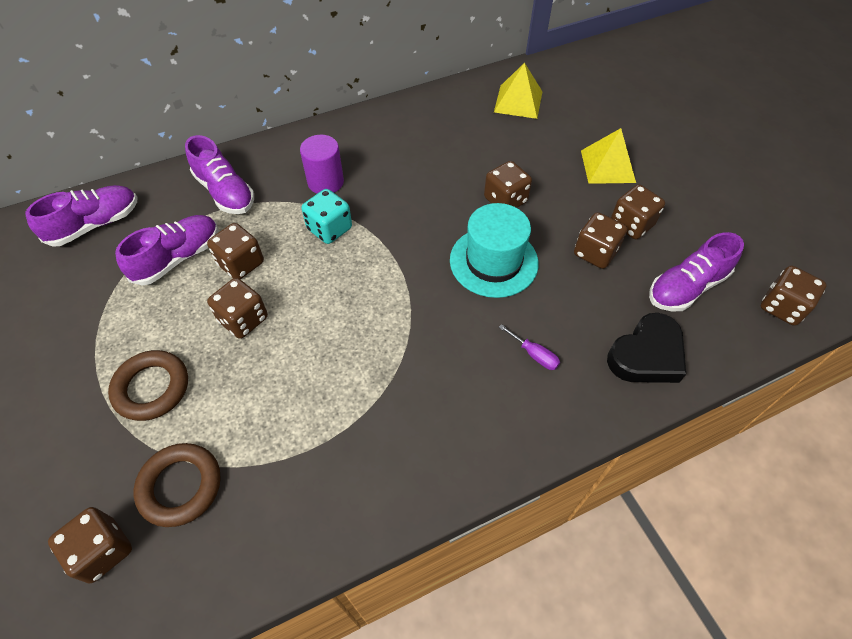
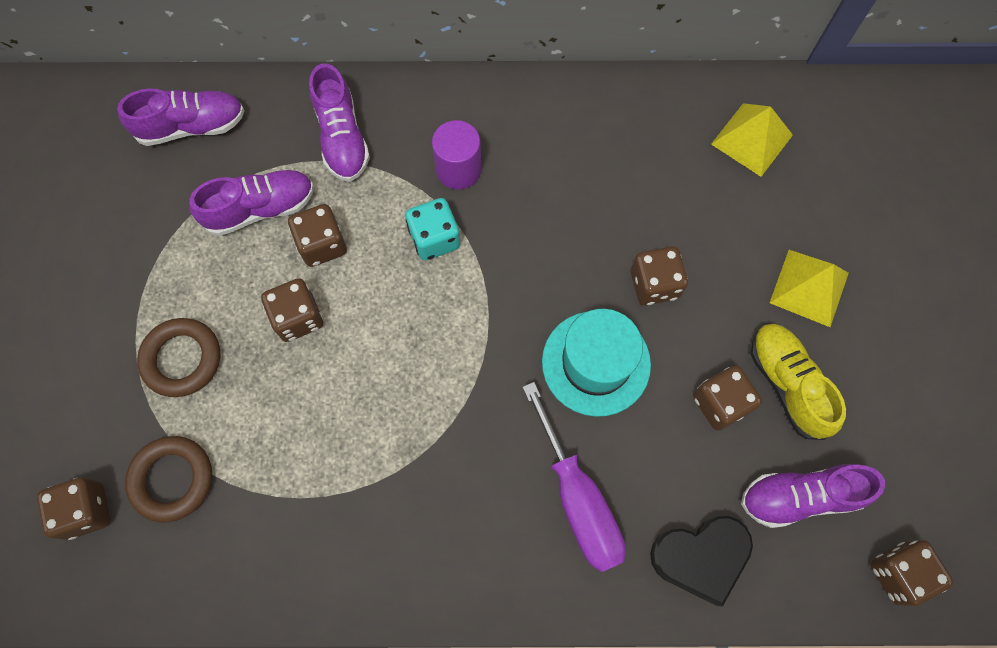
camera: 25 degrees right, 15 degrees up
(534, 355) = (578, 499): purple screwdriver -> purple screwdriver, size x2.37
(631, 224) = (787, 384): brown dice -> yellow shoe

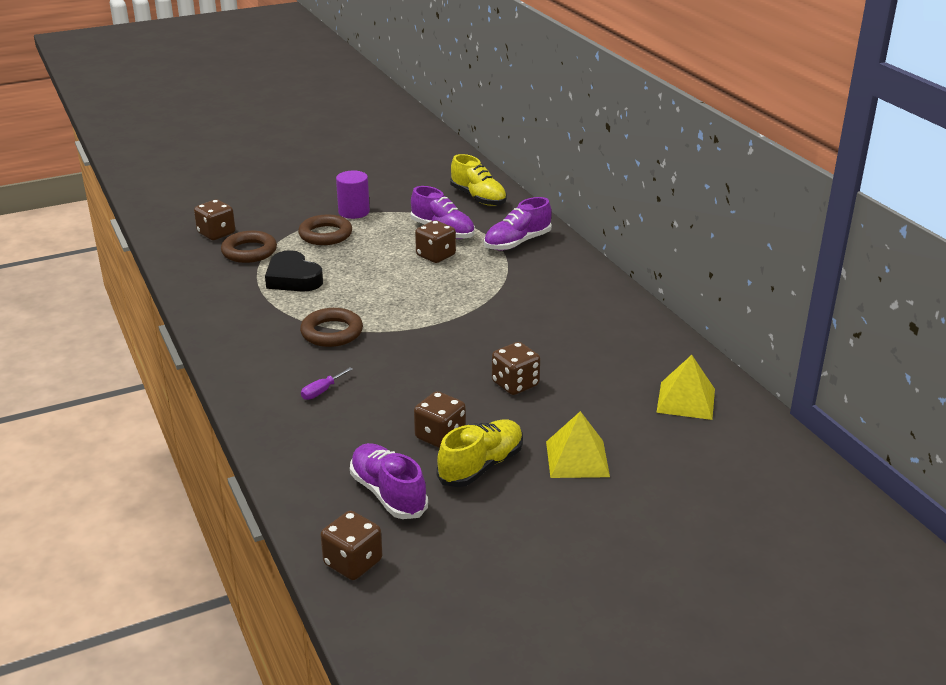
camera: 65 degrees right, 40 degrees down
(192, 126) = (478, 198): purple shoe -> yellow shoe
(298, 318) = (379, 261): brown dice -> none
(434, 238) = (474, 291): turquoise dice -> none
(450, 442) = (332, 332): none -> brown ring
(458, 169) = (534, 286): purple cylinder -> purple cylinder (354, 212)
(578, 499) = (322, 391): purple screwdriver -> purple screwdriver, size x0.42
(596, 363) = (431, 374): turquoise hat -> none
(700, 557) = (309, 455): black heart -> black heart (293, 278)

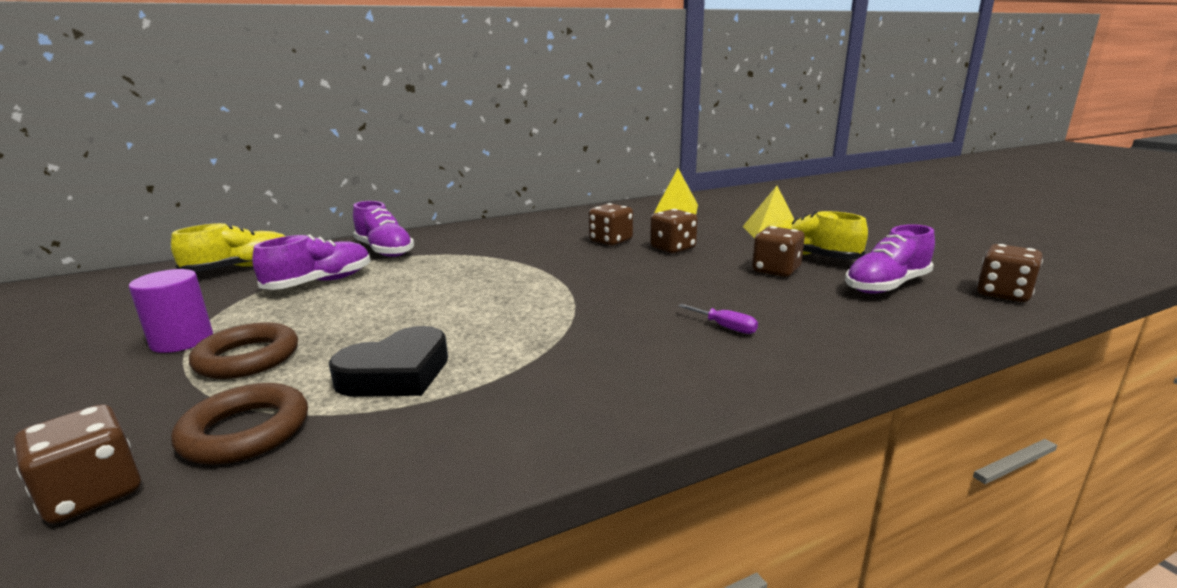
camera: 90 degrees left, 10 degrees down
(332, 332) = (578, 331): brown ring -> none
(435, 256) = (388, 284): brown dice -> brown dice (611, 241)

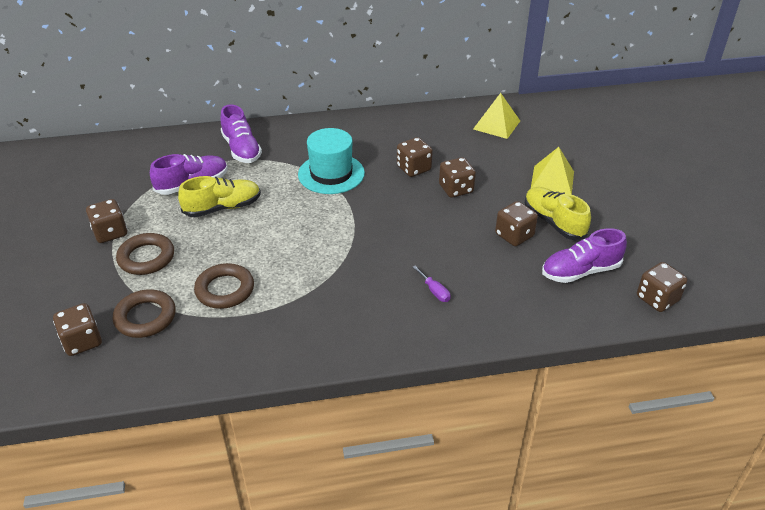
camera: 15 degrees right, 20 degrees up
(182, 341) = (110, 233): purple cylinder -> brown dice
(241, 268) = (142, 154): yellow shoe -> yellow shoe (222, 208)
(396, 373) = (225, 290): black heart -> brown ring
(511, 255) = (331, 174): none -> turquoise hat

